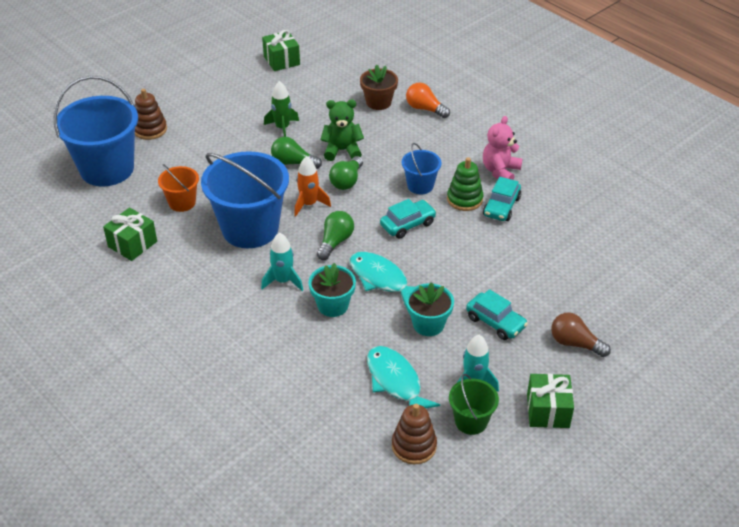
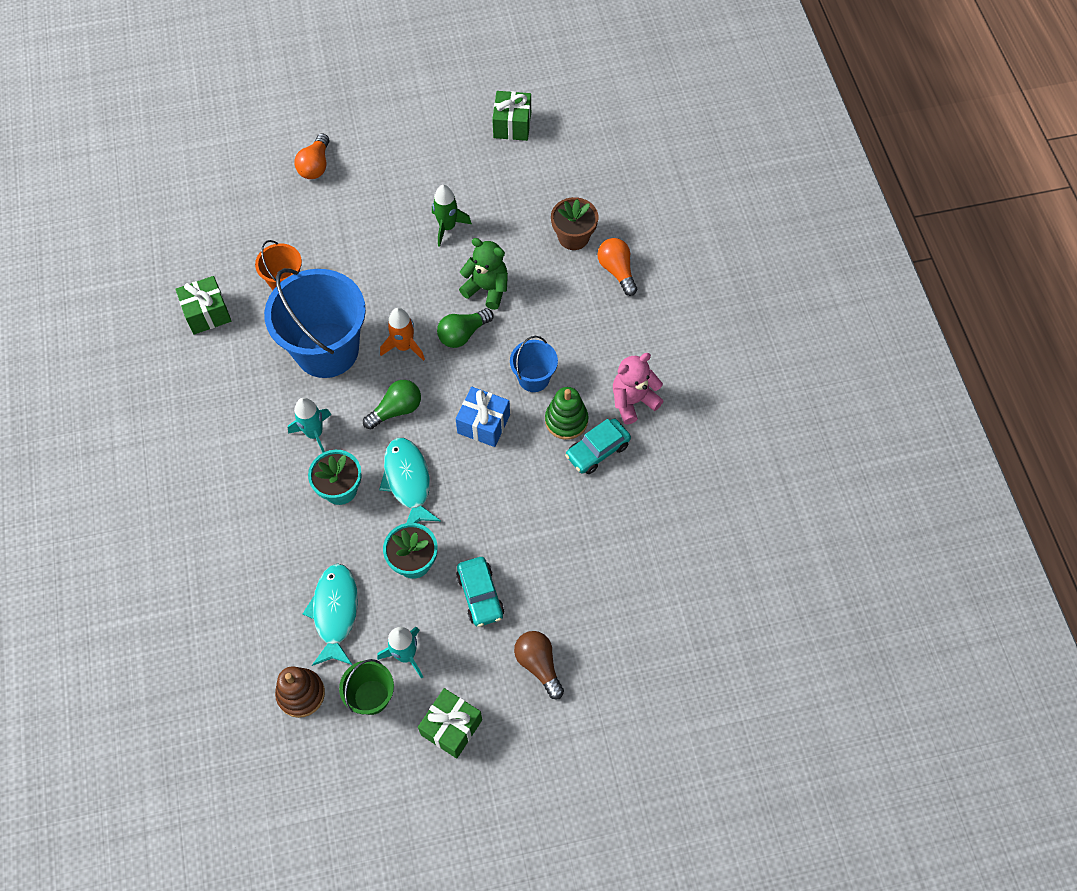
camera: 30 degrees right, 20 degrees up
(107, 169) = (242, 201): blue bucket -> none
(150, 129) = (315, 165): brown stacking toy -> orange light bulb
(293, 163) = (426, 281): green light bulb -> none
(407, 224) = (483, 424): turquoise car -> blue gift

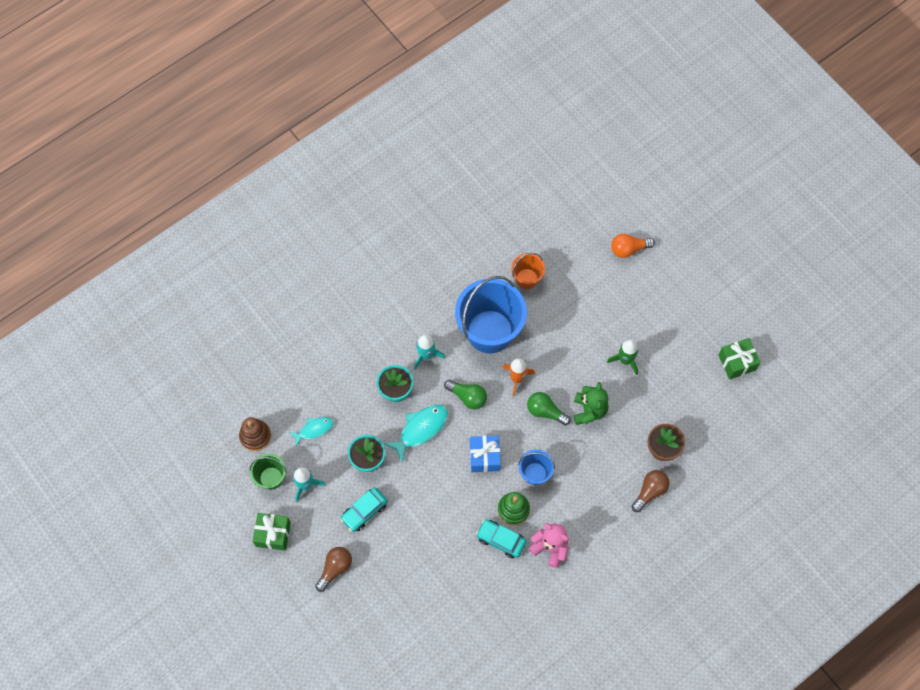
camera: 65 degrees right, 5 degrees up
(207, 313) = (479, 244): green gift -> none
(335, 612) = (314, 429): turquoise fish -> turquoise fish, size x0.63
(617, 271) = (650, 491): orange light bulb -> brown light bulb

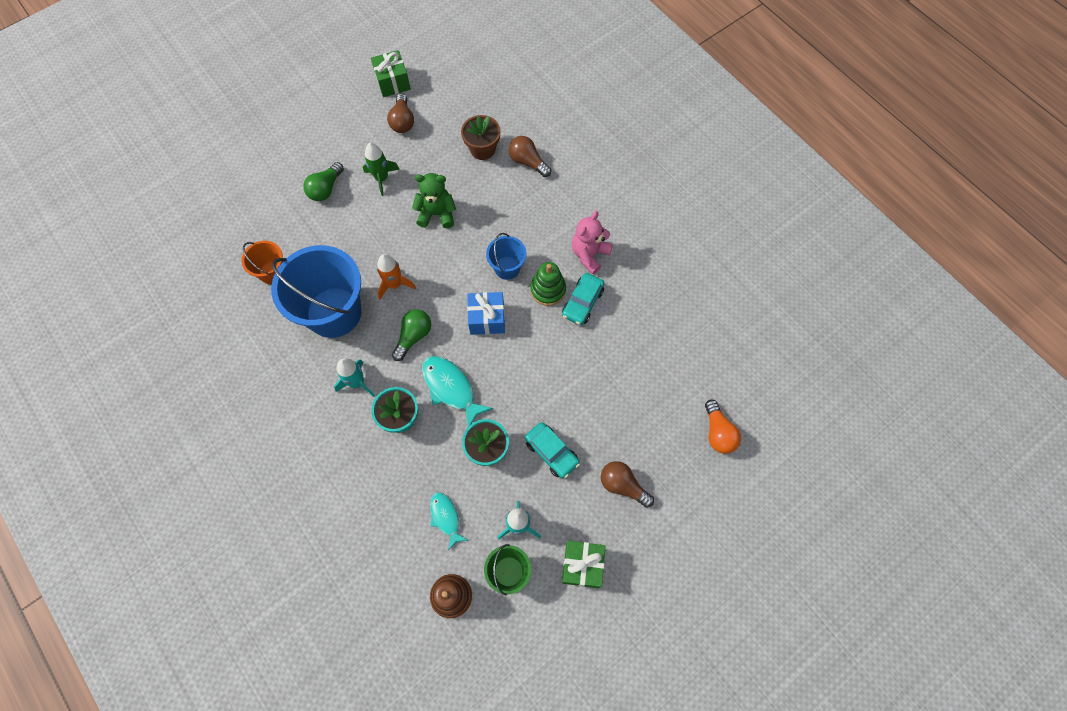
camera: 90 degrees left, 0 degrees up
(545, 411) = (436, 256): green light bulb -> green light bulb (326, 188)
(629, 249) = (251, 171): orange light bulb -> orange light bulb (718, 432)
(691, 374) = (402, 121): none -> brown light bulb

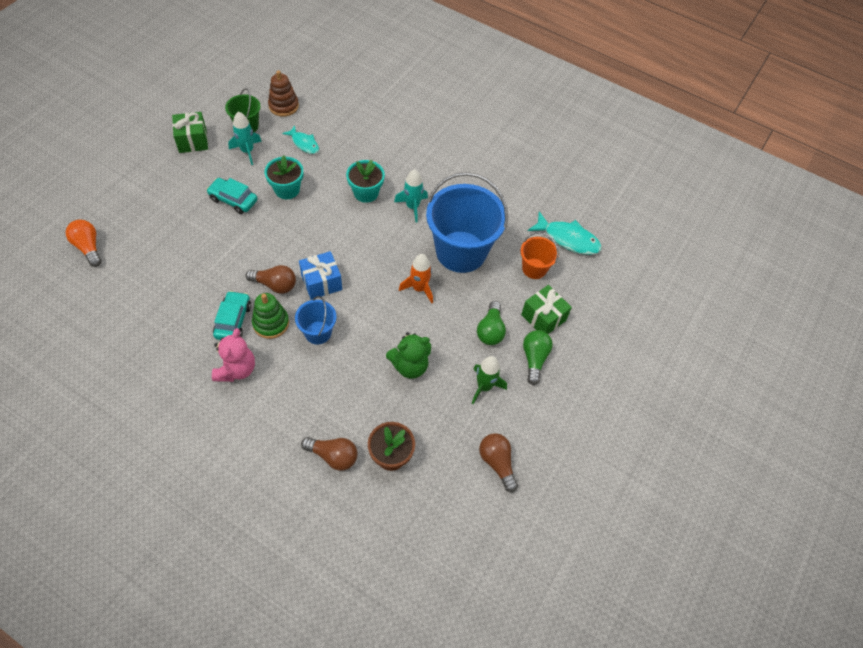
camera: 155 degrees right, 10 degrees down
(393, 82) = (536, 513): green gift -> green gift (543, 317)
(413, 336) = (382, 251): green light bulb -> green light bulb (490, 330)
(451, 388) = (333, 222): turquoise fish -> turquoise fish (568, 239)
(623, 485) = (169, 193): brown light bulb -> brown light bulb (275, 285)

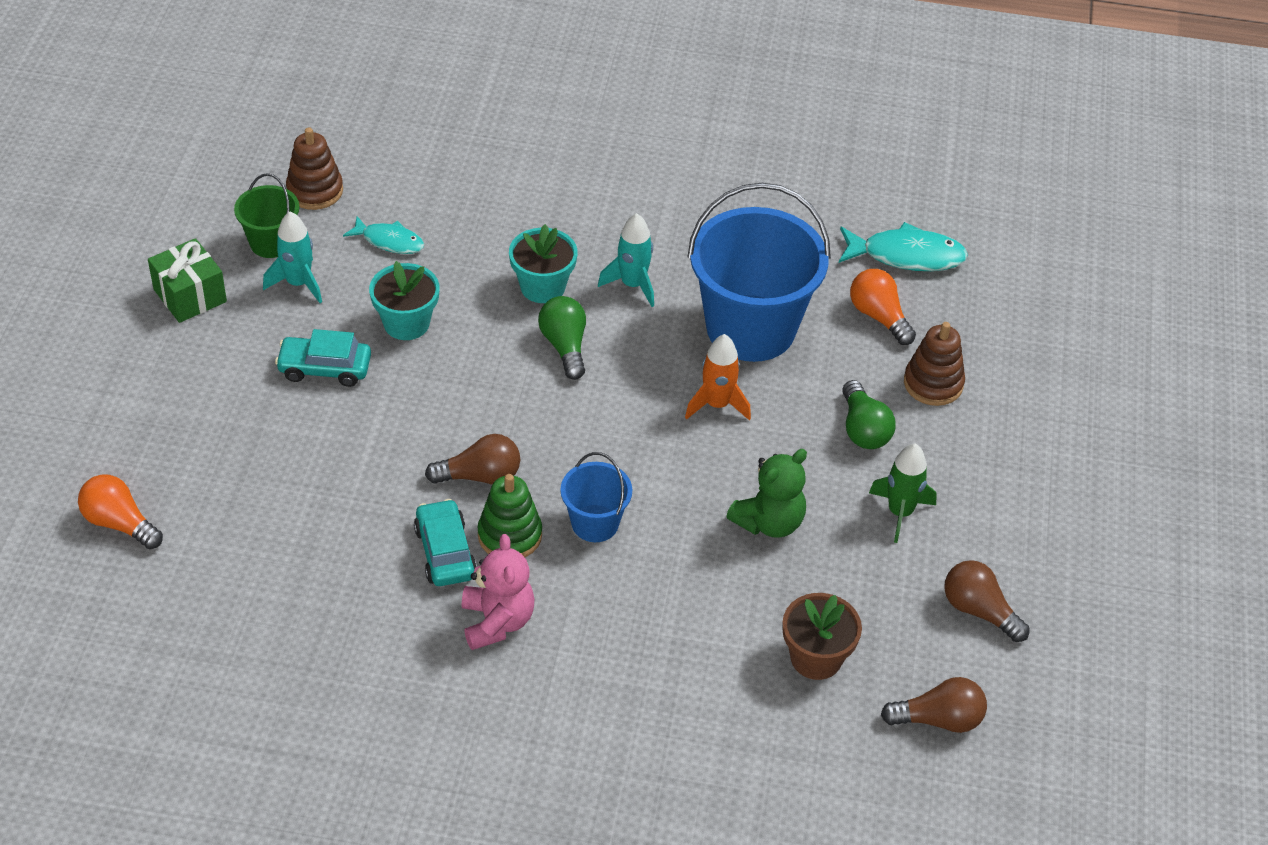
camera: 20 degrees left, 10 degrees down
(321, 282) = (554, 447): blue gift -> none
(333, 456) = (728, 690): brown light bulb -> brown light bulb (938, 719)
(534, 268) = (879, 316): orange bucket -> orange light bulb
(534, 359) = (952, 447): green light bulb -> green light bulb (565, 346)
(543, 317) = (933, 383): green gift -> brown stacking toy

